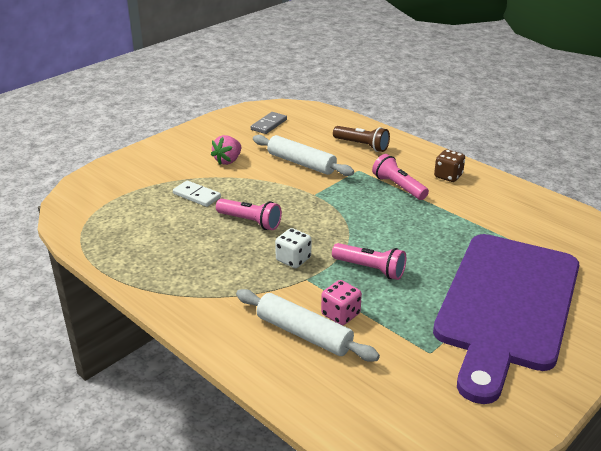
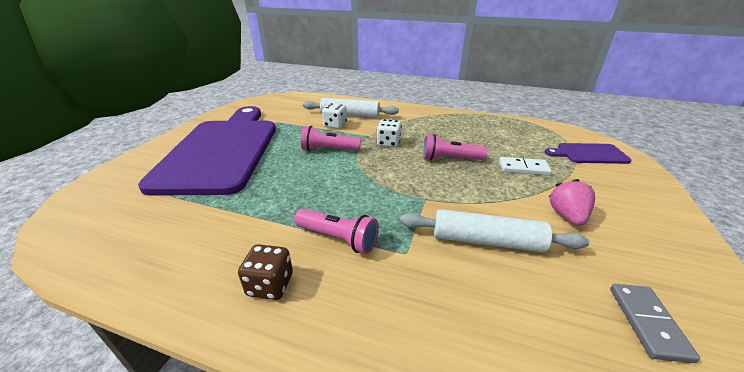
camera: 155 degrees right, 0 degrees up
(111, 191) = (589, 154): none -> purple cutting board
(340, 314) = (335, 125): pink dice -> white dice
(362, 145) = (441, 319): brown flashlight -> none

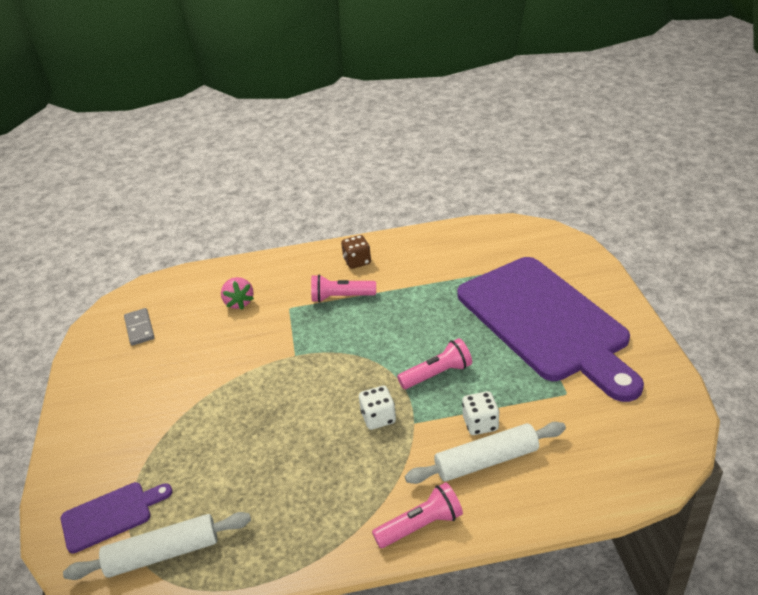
camera: 155 degrees right, 5 degrees up
(449, 159) = (291, 421): pink flashlight -> pink flashlight (421, 525)
(486, 241) = (235, 339): white rolling pin -> white rolling pin (163, 553)
(523, 168) = (202, 443): white domino -> none
(567, 216) = (167, 389): pink strawberry -> pink strawberry (239, 302)

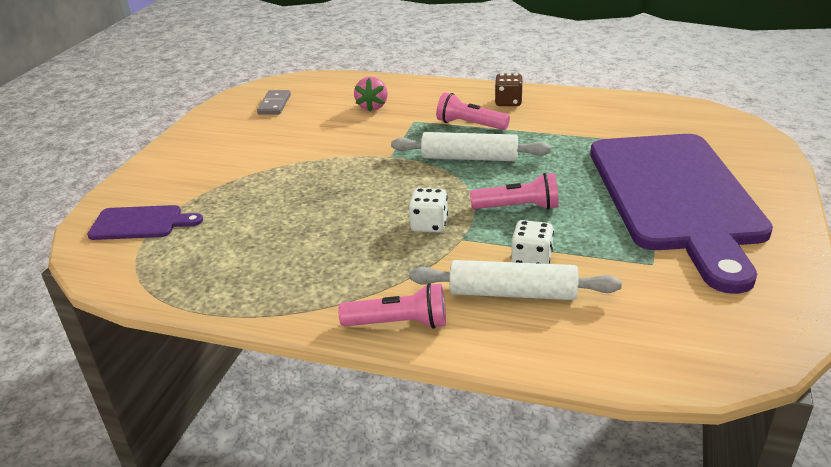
camera: 25 degrees right, 5 degrees down
(163, 553) = (155, 263): white rolling pin -> white rolling pin (469, 158)

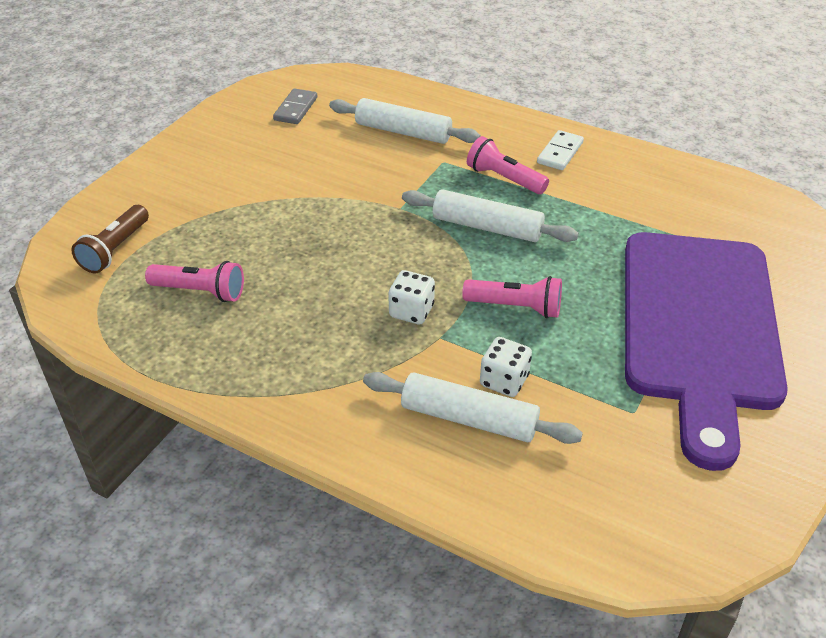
camera: 10 degrees right, 10 degrees up
(140, 223) = (115, 250): purple cutting board -> brown flashlight
(372, 107) = (403, 132): pink strawberry -> white rolling pin
(399, 323) = (340, 431): pink flashlight -> pink flashlight (200, 291)
(508, 102) = (560, 153): brown dice -> white domino

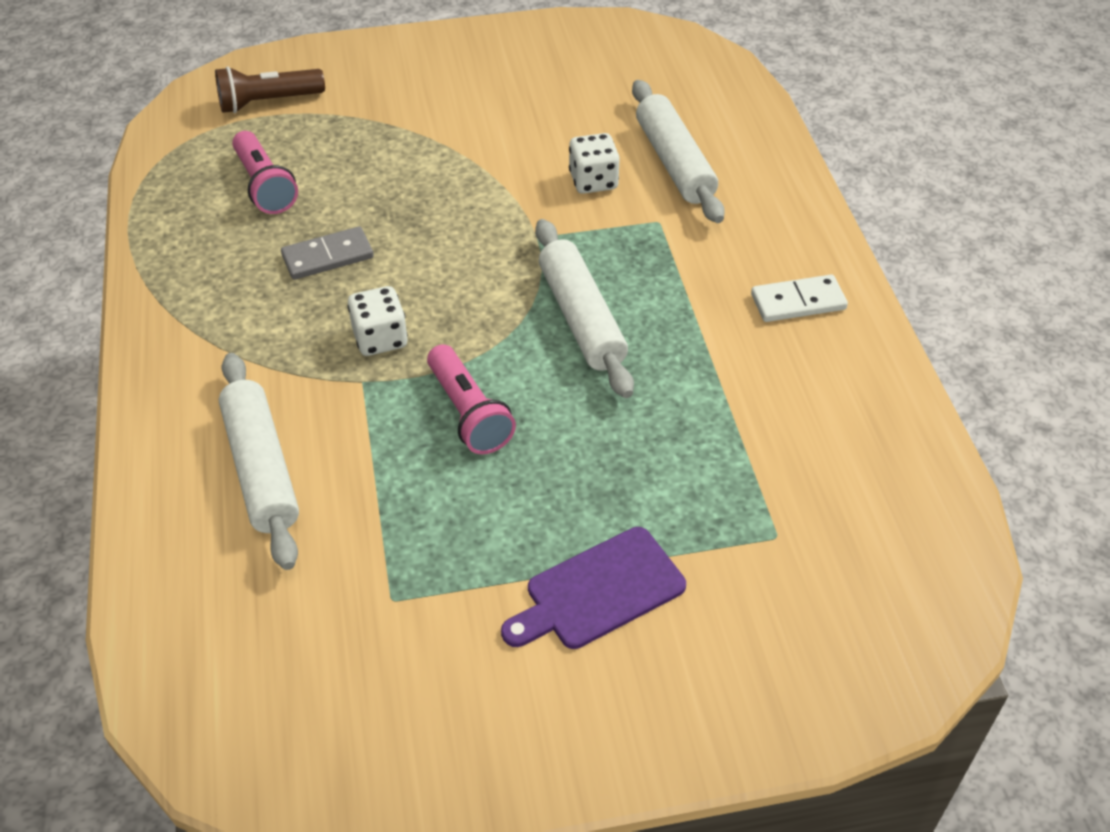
camera: 50 degrees right, 5 degrees up
(295, 109) = (614, 69): grey domino -> grey domino (327, 256)
(504, 179) = (686, 284): pink flashlight -> none
(504, 381) = (342, 466): white dice -> white dice (593, 181)
(698, 327) = (599, 591): purple cutting board -> purple cutting board, size x0.41

